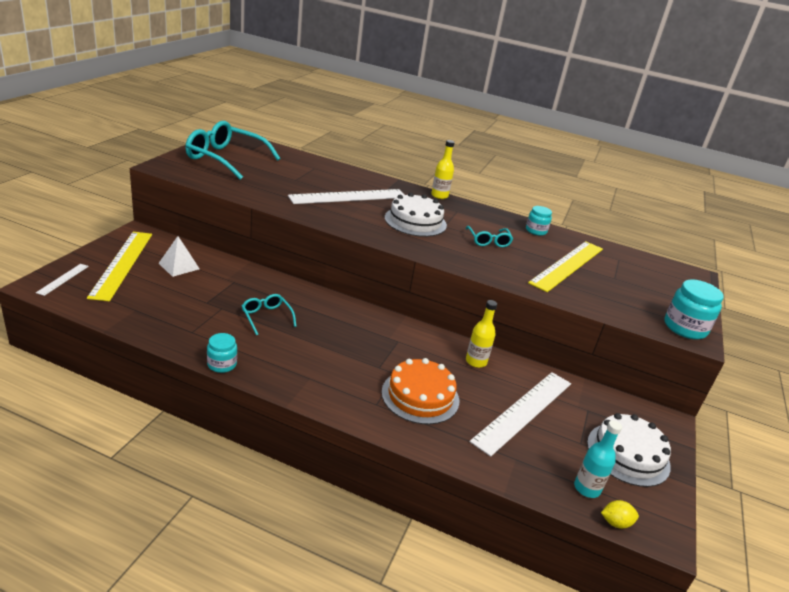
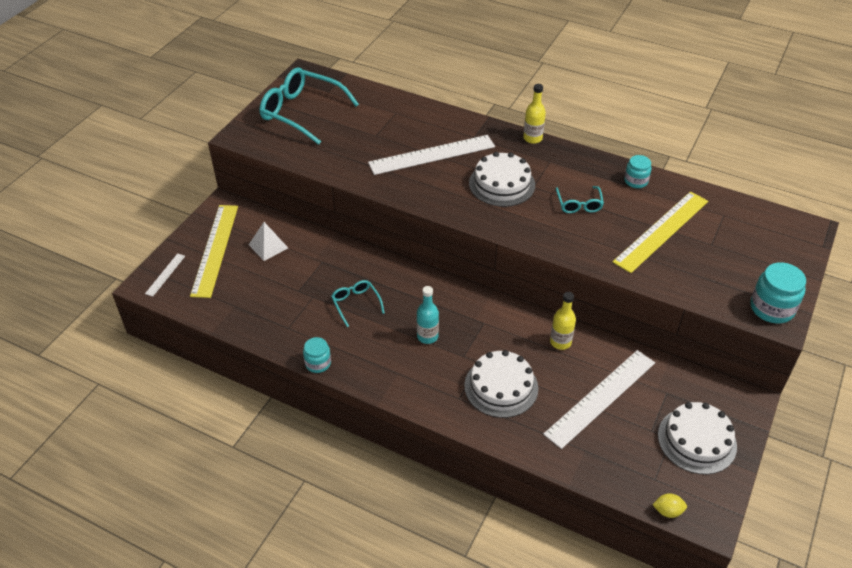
camera: 10 degrees right, 15 degrees up
(420, 396) = (501, 387): orange cake -> white cake
(587, 488) = (647, 478): turquoise bottle -> turquoise bottle (427, 336)

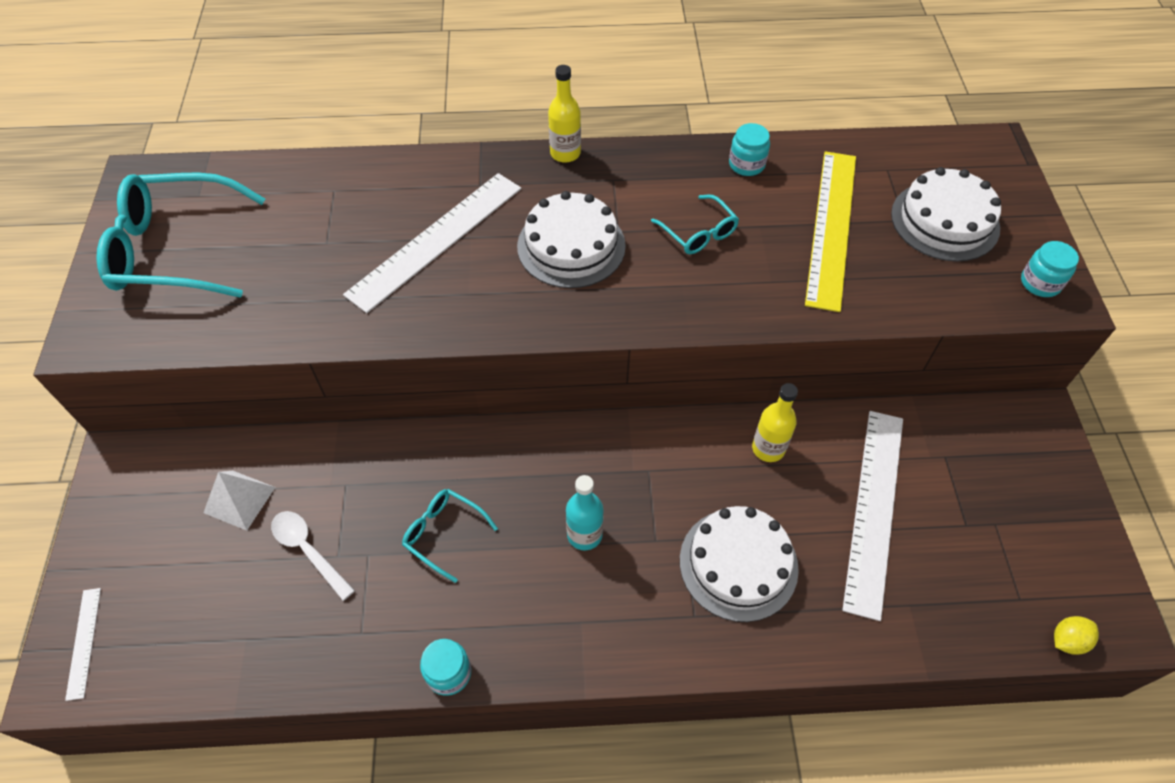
camera: 30 degrees left, 10 degrees up
(215, 249) = (149, 550): yellow ruler -> none
(286, 282) = (308, 550): none -> white spoon
(697, 440) = (1026, 509): white cake -> white cake (945, 221)
(771, 308) = (1040, 283): turquoise jar -> turquoise jar, size x0.62

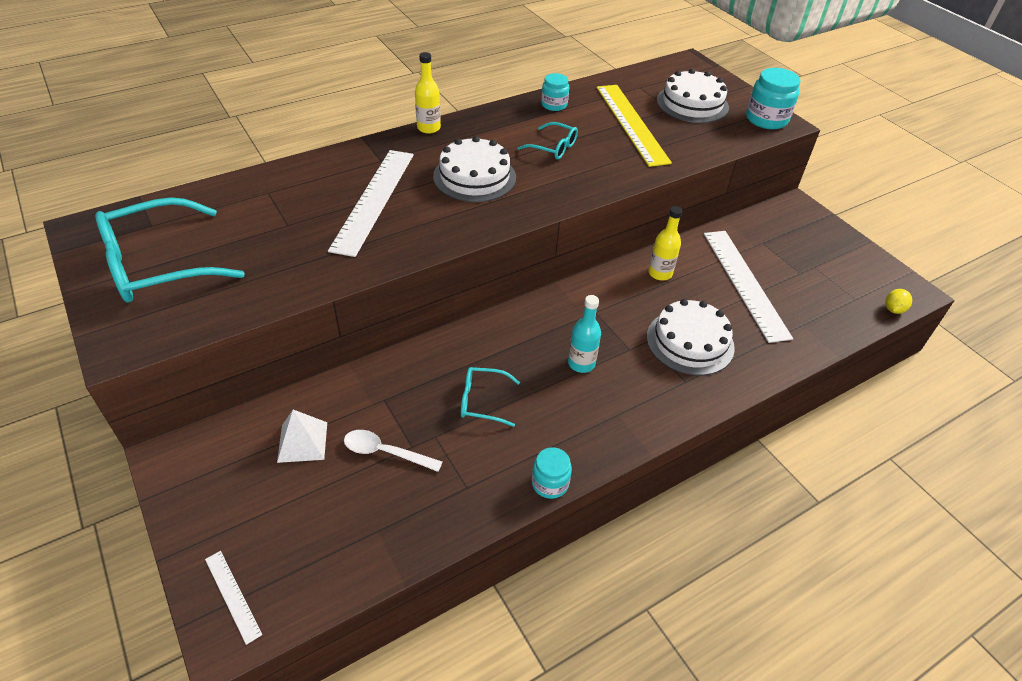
camera: 30 degrees left, 10 degrees down
(1040, 283) = (766, 119): turquoise jar -> turquoise jar, size x1.61

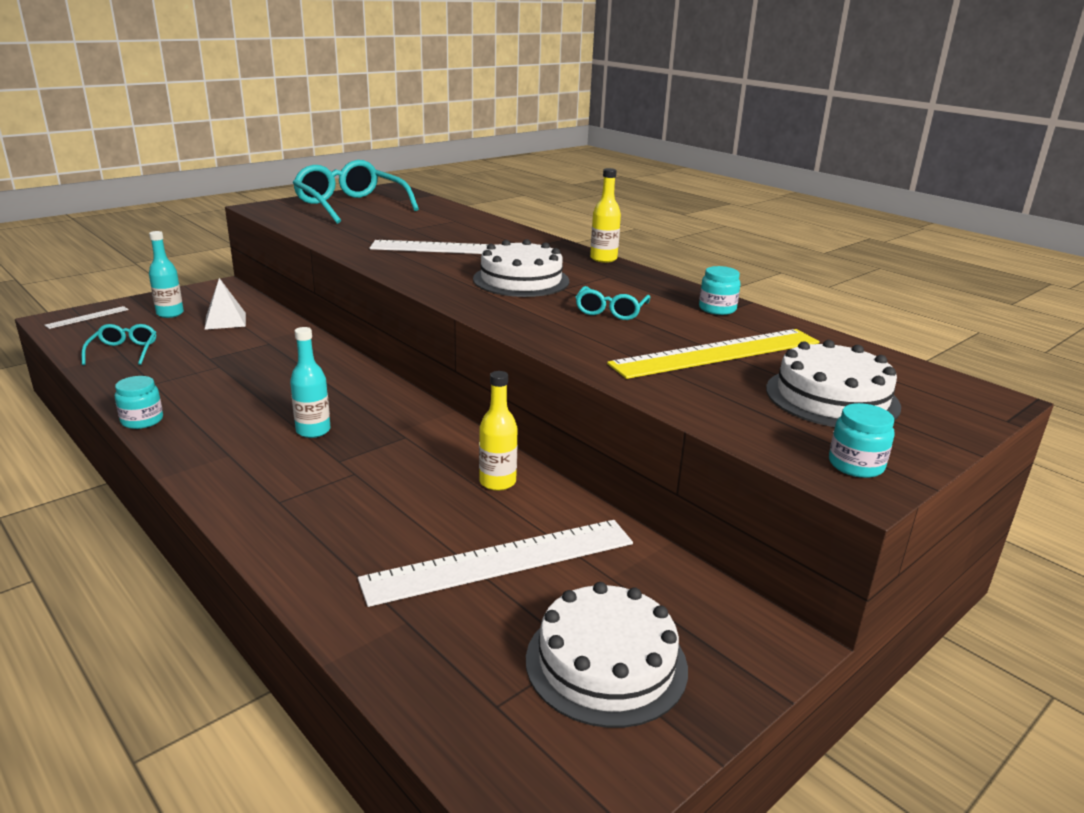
camera: 80 degrees right, 20 degrees down
(256, 500) = (170, 314): none -> turquoise bottle
(385, 452) = (205, 349): white spoon -> none
(481, 401) = (261, 382): turquoise glasses -> turquoise glasses (124, 351)
(690, 342) = (355, 506): white cake -> white cake (606, 663)
(766, 119) = (856, 465): turquoise jar -> turquoise jar, size x0.62
(893, 309) = (476, 769): yellow lemon -> none

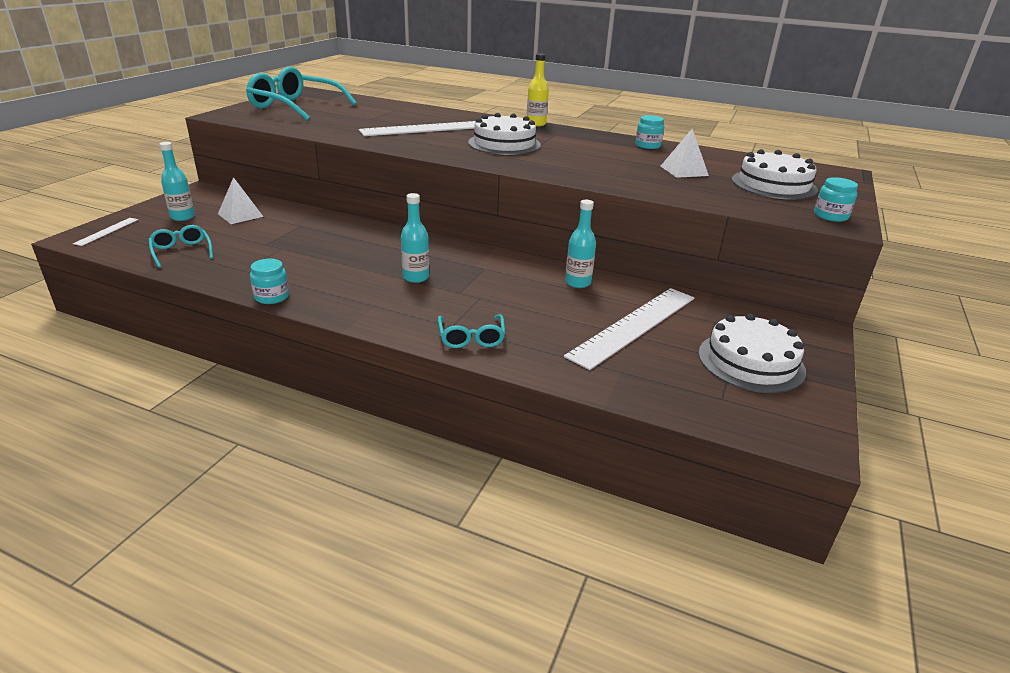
camera: 25 degrees left, 5 degrees up
(497, 482) = (577, 283): yellow bottle -> turquoise bottle
(610, 311) = (589, 156): turquoise glasses -> turquoise glasses (471, 338)
(717, 353) = (684, 171): yellow ruler -> white pyramid

